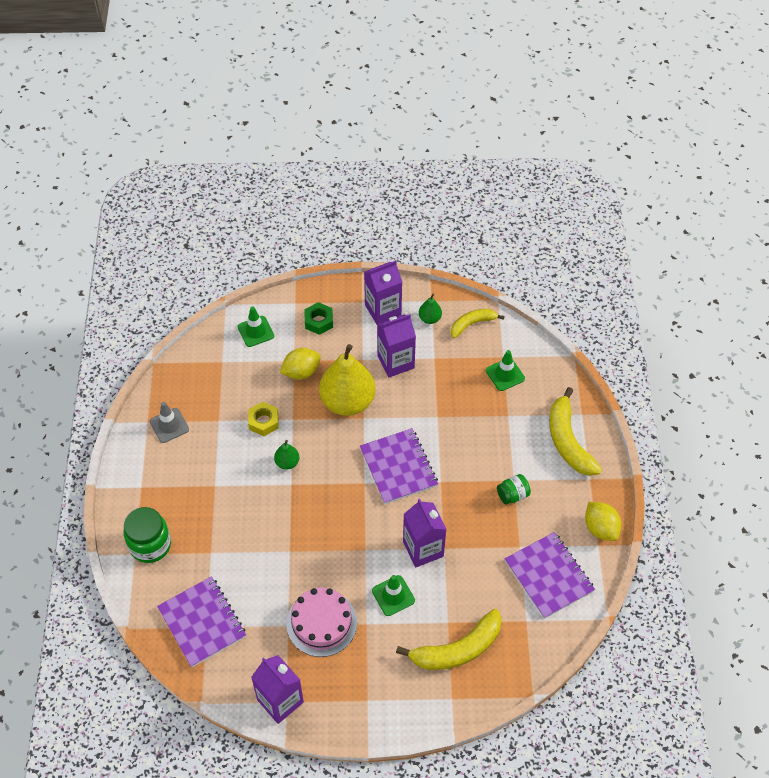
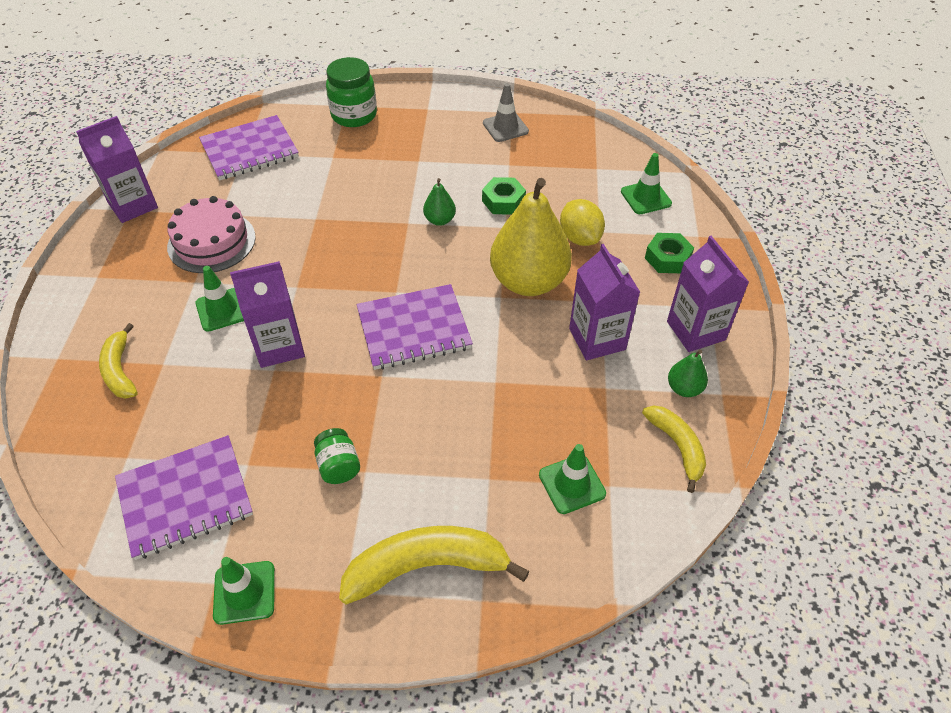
camera: 95 degrees right, 5 degrees down
(263, 422) = (503, 201): yellow nut -> green nut
(457, 649) = (120, 370): yellow banana -> yellow banana, size x0.61
(600, 528) = (244, 592): yellow lemon -> green traffic cone

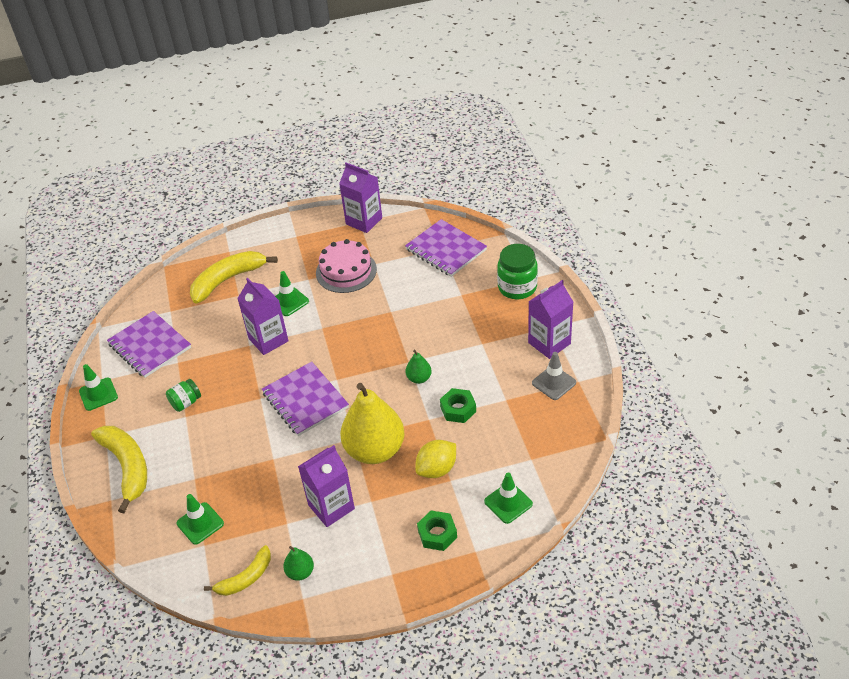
camera: 75 degrees right, 5 degrees down
(120, 370) = (228, 280): yellow banana -> yellow banana, size x1.64
(696, 330) = (362, 569): purple carton -> purple carton (549, 343)

